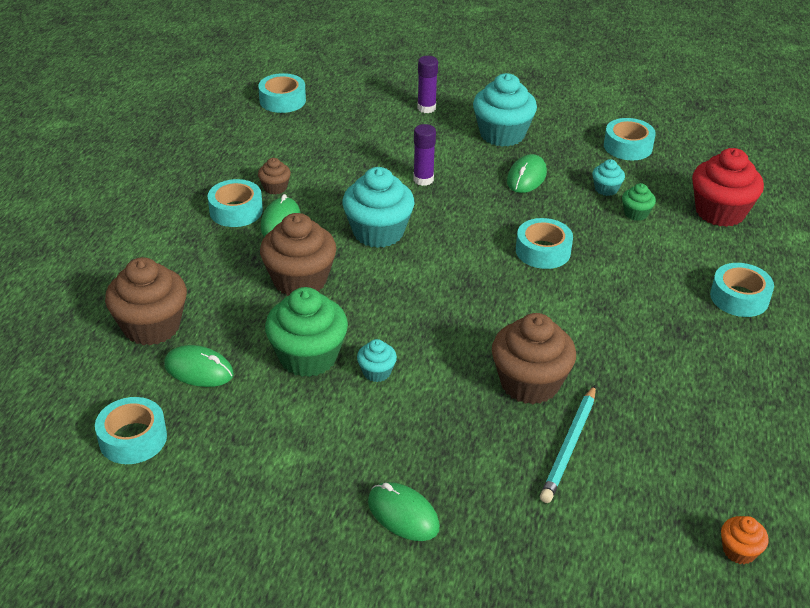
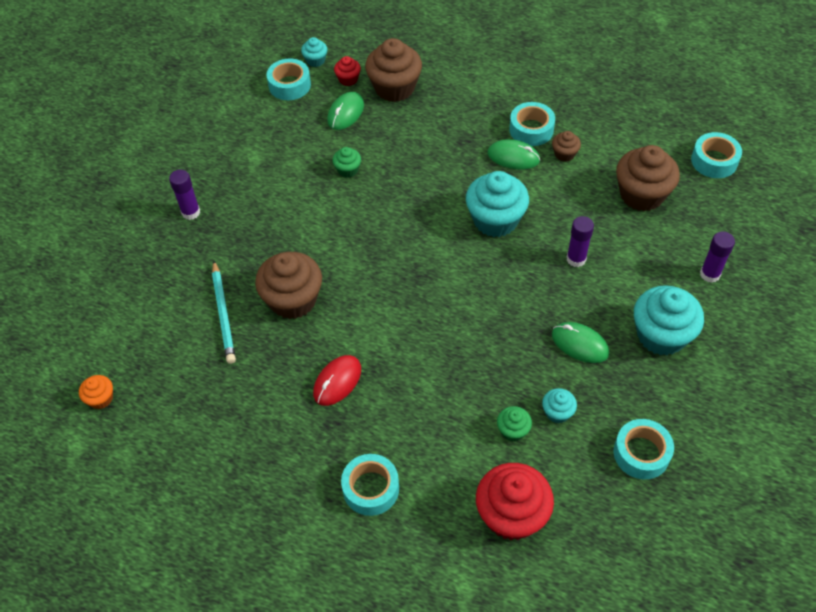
camera: 100 degrees right, 15 degrees up
(128, 374) = (348, 79): none -> red cupcake
(300, 280) = (436, 167): brown cupcake -> brown cupcake (641, 194)
(308, 357) = (348, 170): green cupcake -> green cupcake, size x0.48
(376, 372) = (324, 207): turquoise cupcake -> turquoise cupcake (315, 60)
(403, 514) = (191, 212): green mouse -> purple glue stick
(543, 251) = (458, 337): turquoise tape -> none
(569, 446) = (223, 314): turquoise pencil -> turquoise pencil turned 135 degrees counterclockwise
(628, 333) = (337, 381): none -> red mouse

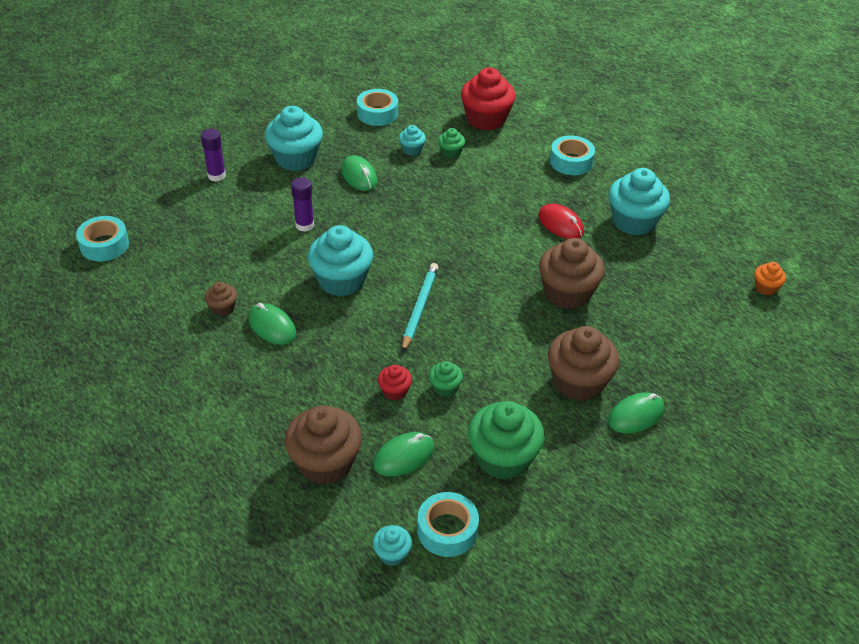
camera: 155 degrees left, 10 degrees down
(191, 212) = (636, 415): purple glue stick -> green mouse
(223, 314) = (636, 307): turquoise pencil -> turquoise pencil (419, 308)
(262, 425) = (633, 221): none -> turquoise cupcake
(277, 140) = (503, 458): none -> green cupcake
(337, 381) = (560, 224): red mouse -> red mouse turned 75 degrees clockwise
(348, 79) = (370, 502): red cupcake -> red cupcake (394, 391)
(531, 129) = (228, 345): turquoise tape -> none
(641, 194) = (197, 246): brown cupcake -> brown cupcake (578, 382)

